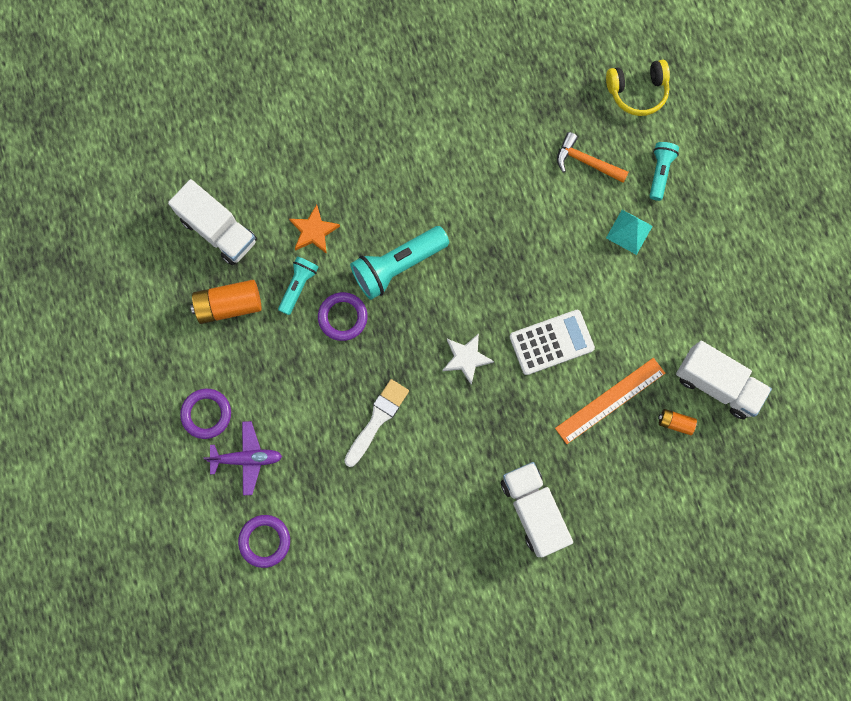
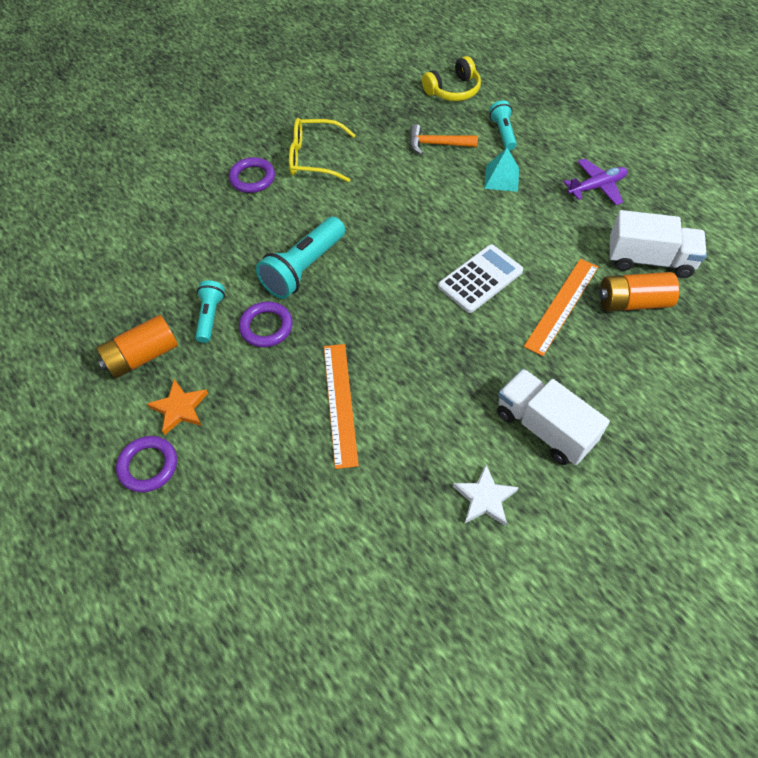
camera: 20 degrees left, 20 degrees down
(219, 231) = (111, 298): white truck -> none
(247, 458) = (210, 494): purple plane -> purple plane (596, 187)
(265, 541) = (261, 575): purple ring -> purple ring (252, 178)
(313, 231) = (209, 268): orange star -> orange star (180, 408)
(377, 419) = (340, 403): white brush -> orange ruler
(457, 132) = (314, 158): none -> yellow glasses
(466, 358) = (406, 319): white star -> white star (485, 498)
(675, 423) = (632, 302): orange battery -> orange battery, size x1.90

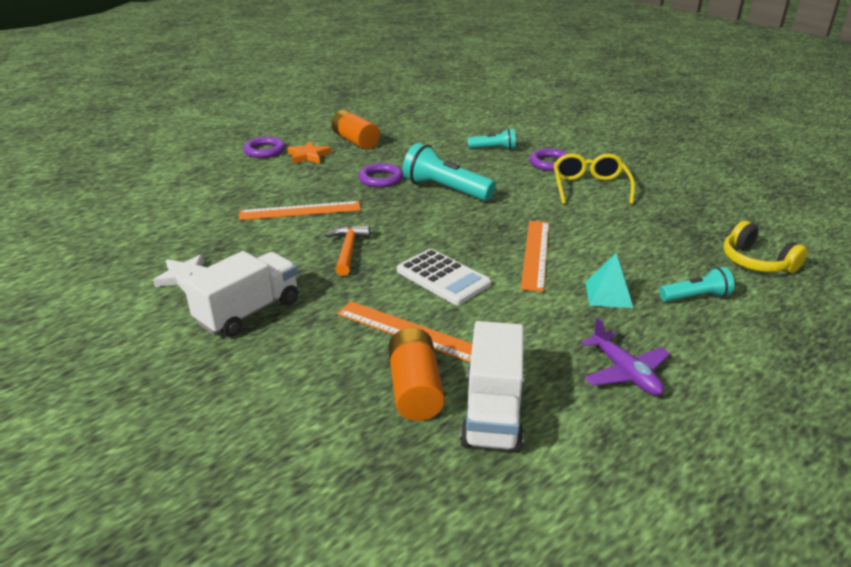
camera: 85 degrees right, 25 degrees down
(210, 316) = (391, 159): turquoise flashlight -> turquoise flashlight (493, 149)
(437, 144) = (646, 251): orange hammer -> orange hammer (348, 250)
(440, 213) = (535, 254): none -> orange ruler

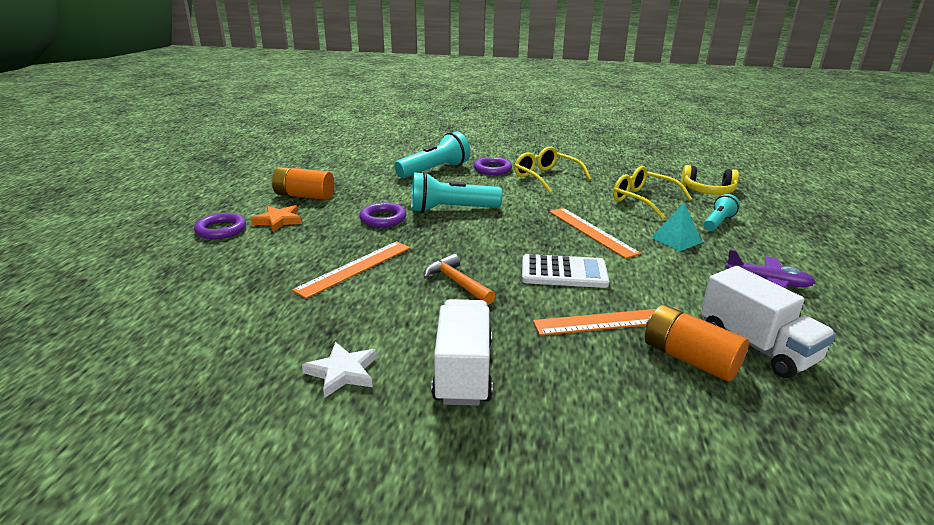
camera: 40 degrees left, 5 degrees down
(493, 149) = (434, 170): turquoise flashlight -> turquoise flashlight, size x1.73
(652, 244) = (642, 200): none -> yellow glasses

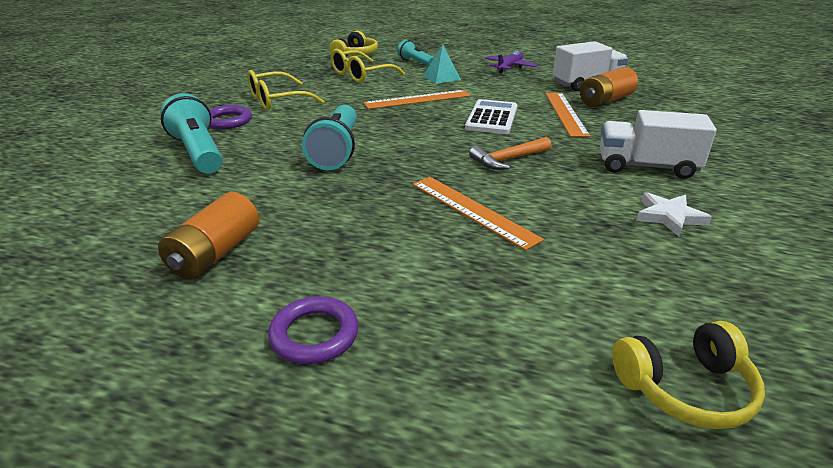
camera: 80 degrees left, 5 degrees up
(116, 347) = (685, 388): none -> yellow headphones
(278, 220) = (305, 274): orange star -> none
(383, 218) = (340, 191): purple ring -> none

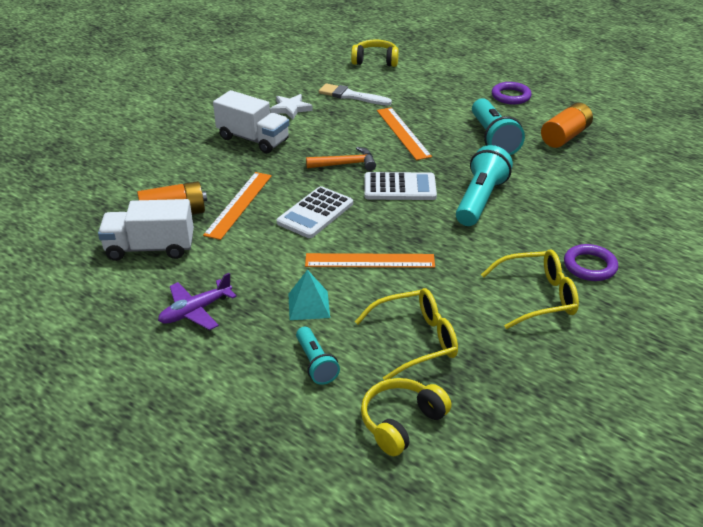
camera: 160 degrees left, 5 degrees up
(198, 152) = (605, 223): turquoise flashlight -> turquoise flashlight (493, 139)
(429, 148) = (399, 187): none -> white calculator
(614, 262) = (351, 96): none -> white brush

